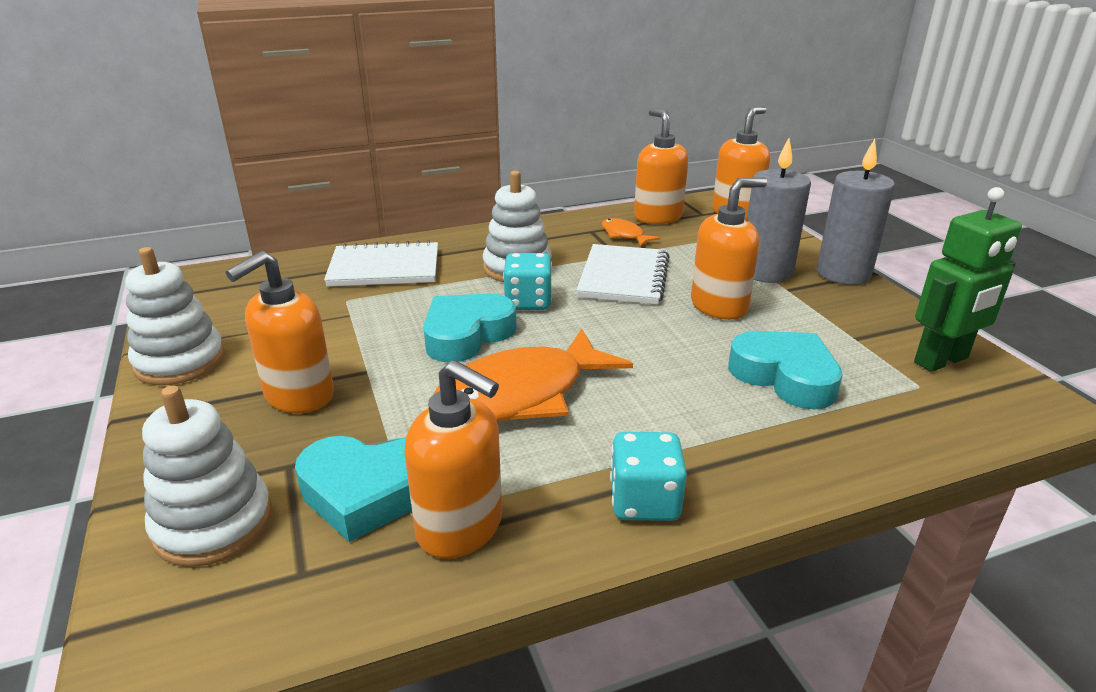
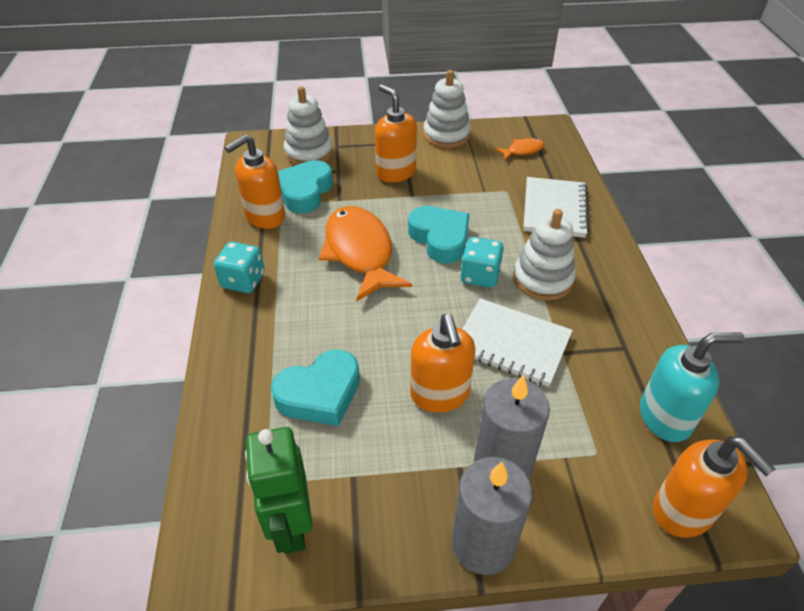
camera: 105 degrees right, 15 degrees up
(624, 235) = (611, 371): orange fish -> orange fish (522, 150)
(657, 217) = (665, 417): orange soap dispenser -> turquoise soap dispenser

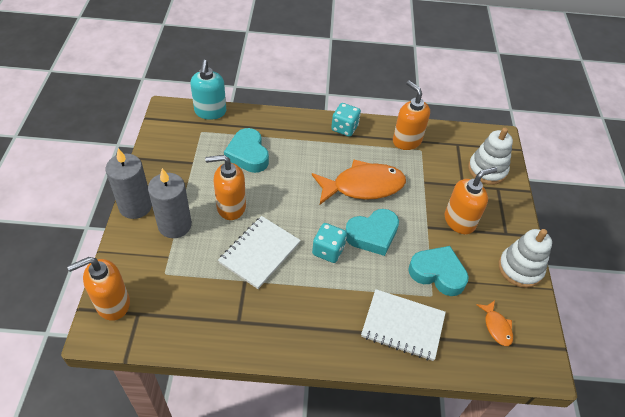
camera: 95 degrees right, 5 degrees up
(291, 526) = (175, 138): green robot -> none
(305, 192) = (435, 163): turquoise heart -> turquoise heart (437, 273)
(542, 279) = (317, 290): white stacking toy -> none
(665, 417) = (175, 322): turquoise soap dispenser -> turquoise soap dispenser (210, 112)

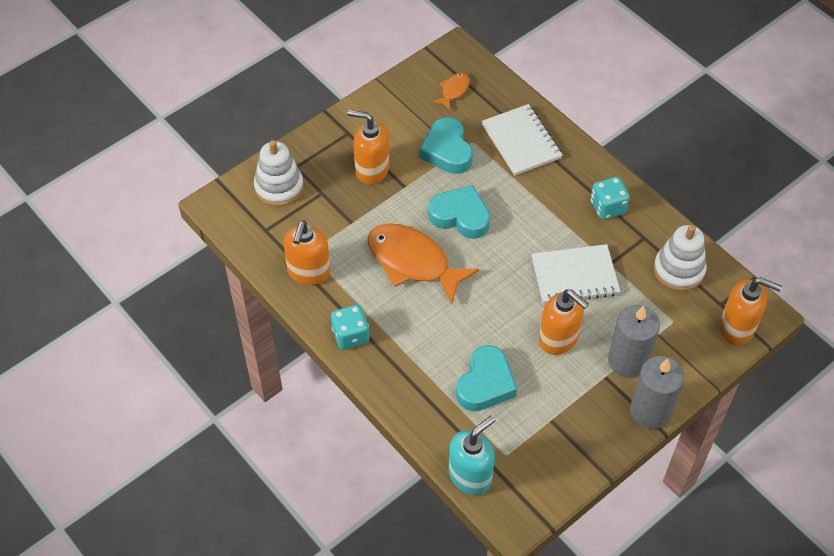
camera: 130 degrees left, 5 degrees up
(328, 250) = (514, 233): turquoise dice -> turquoise dice (607, 207)
(520, 268) = (378, 105): white stacking toy -> white stacking toy (678, 270)

